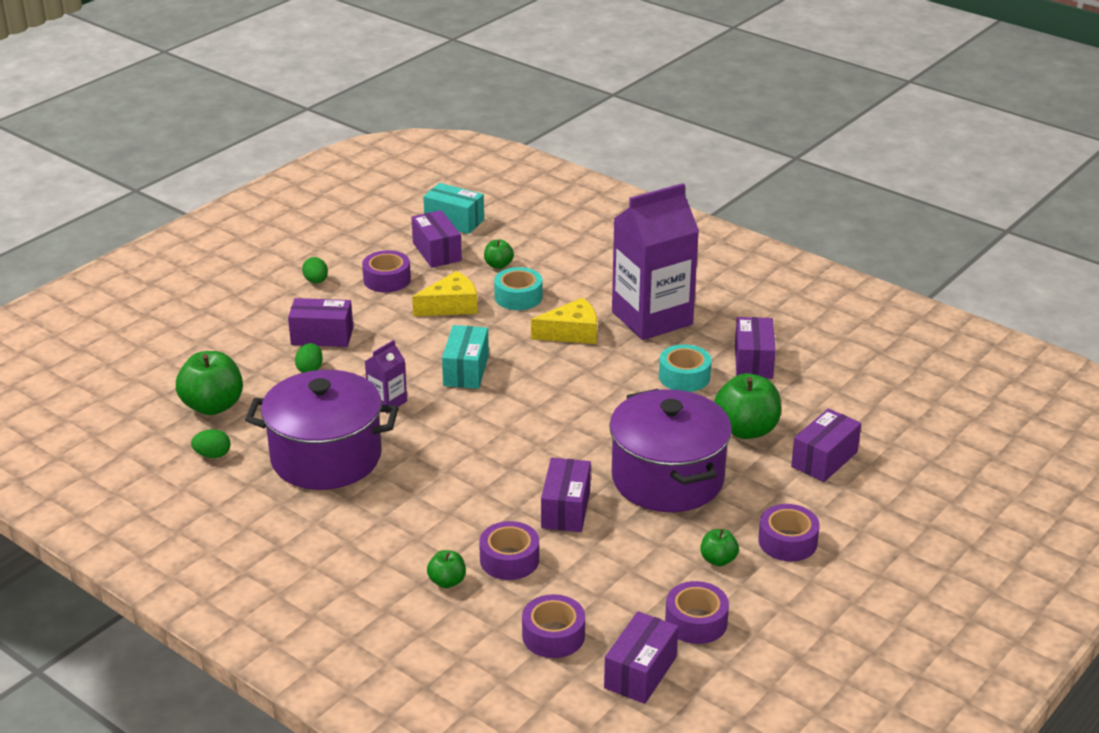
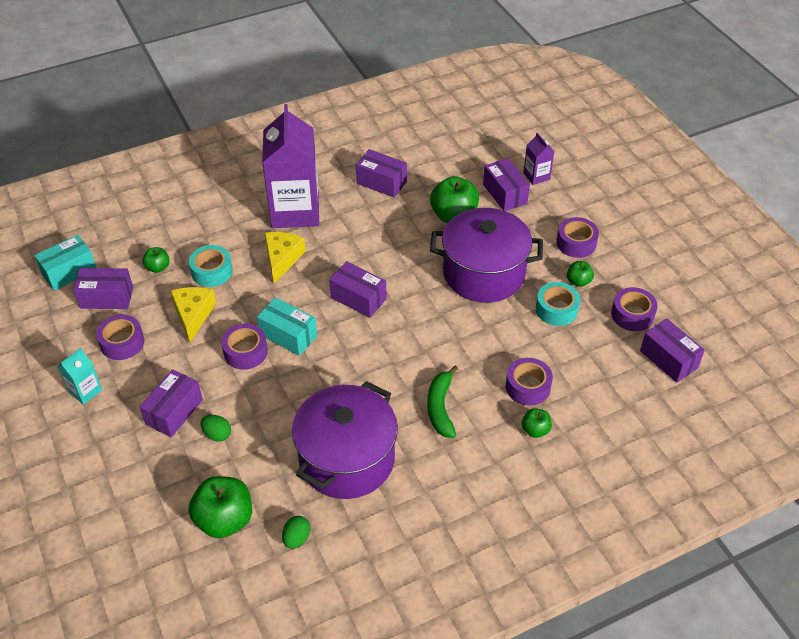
camera: 65 degrees left, 15 degrees up
(316, 281) = (85, 391): green egg -> turquoise carton
(387, 402) = (298, 397): purple carton -> purple carton (536, 176)
(435, 501) = (440, 407): none -> green banana
(553, 635) = (616, 390): purple tape -> purple tape (245, 352)
(566, 509) = (488, 337): purple box -> purple box (358, 298)
(684, 377) = (376, 222): turquoise tape -> turquoise tape (556, 309)

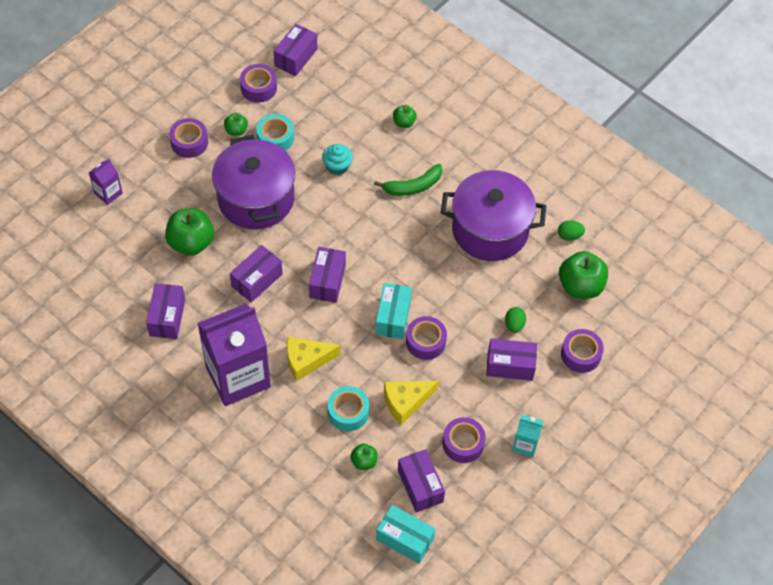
camera: 115 degrees left, 10 degrees up
(497, 349) = (337, 166): none -> turquoise cupcake
(505, 194) = (144, 211): purple box -> purple box (257, 280)
(528, 387) = (365, 137): purple tape -> purple tape (580, 354)

